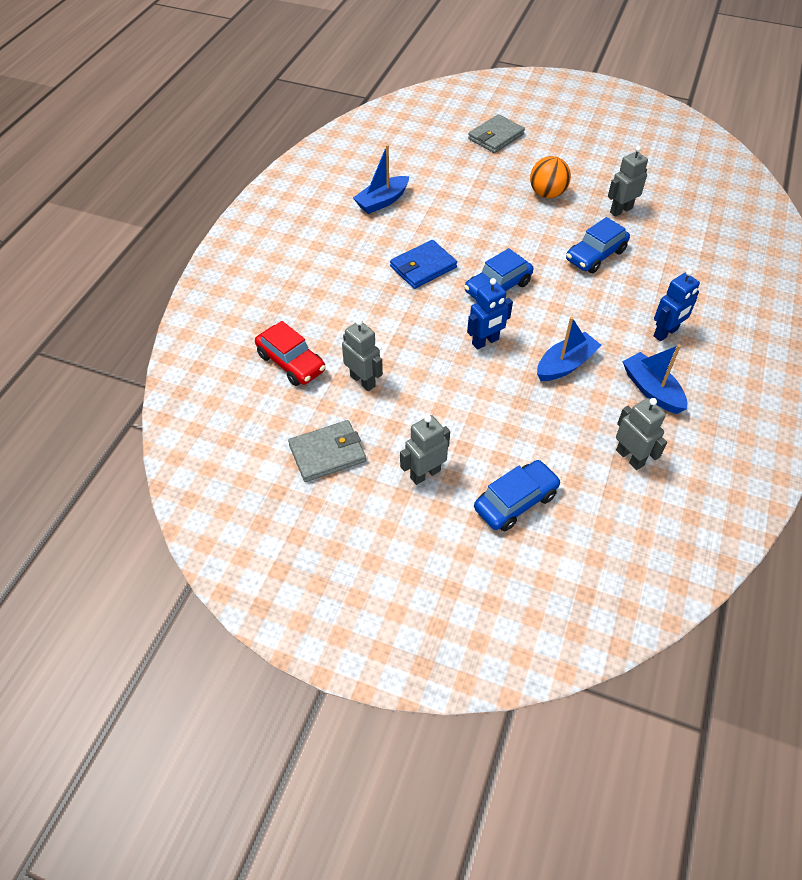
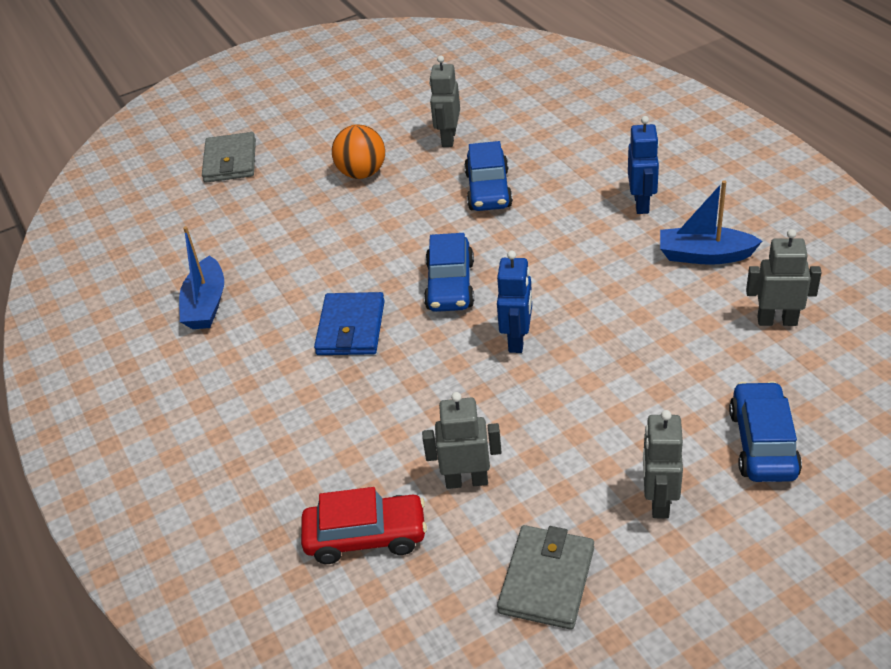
camera: 45 degrees left, 10 degrees down
(565, 365) = (612, 297): blue boat -> none

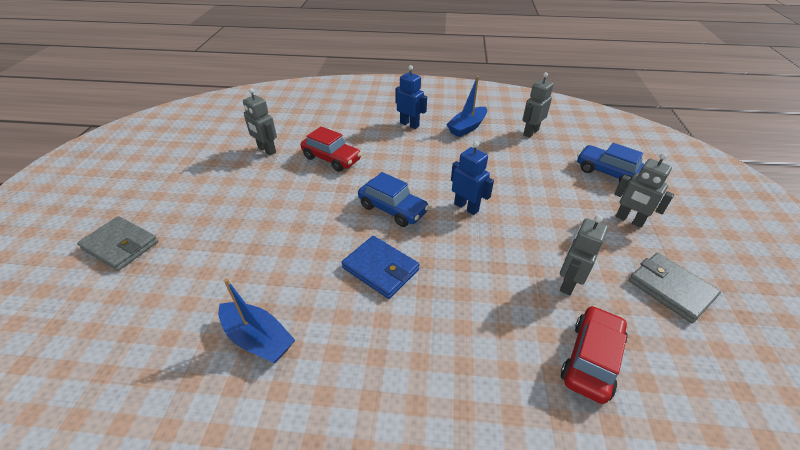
camera: 60 degrees left, 0 degrees up
(362, 173) = (241, 193): orange ball -> none
(488, 190) = (331, 159): blue car -> red car

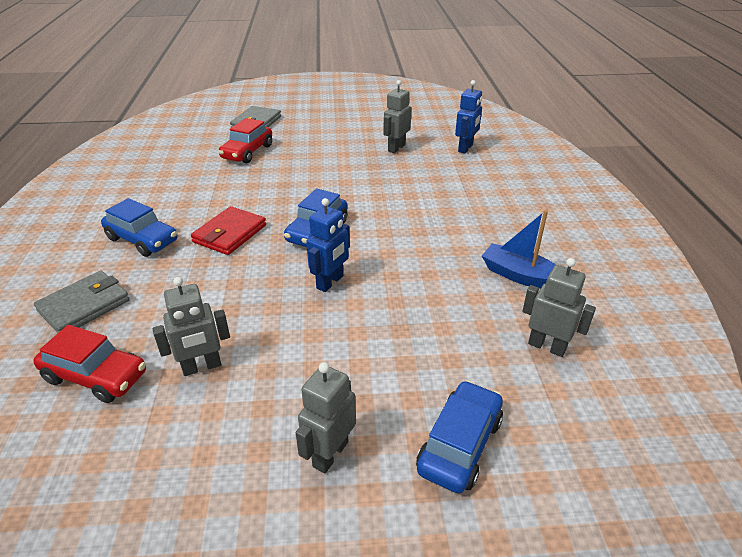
camera: 80 degrees right, 5 degrees down
(258, 339) = (162, 190): blue boat -> none
(331, 159) = (395, 184): red car -> red car (247, 152)
(372, 348) = (142, 240): none -> blue car
(380, 269) = (230, 233): blue wallet -> red wallet
(409, 124) = (498, 225): blue robot -> blue robot (465, 148)
(568, 283) = (202, 367): grey robot -> grey robot turned 135 degrees clockwise
(670, 289) = (182, 478): grey wallet -> grey wallet (84, 306)

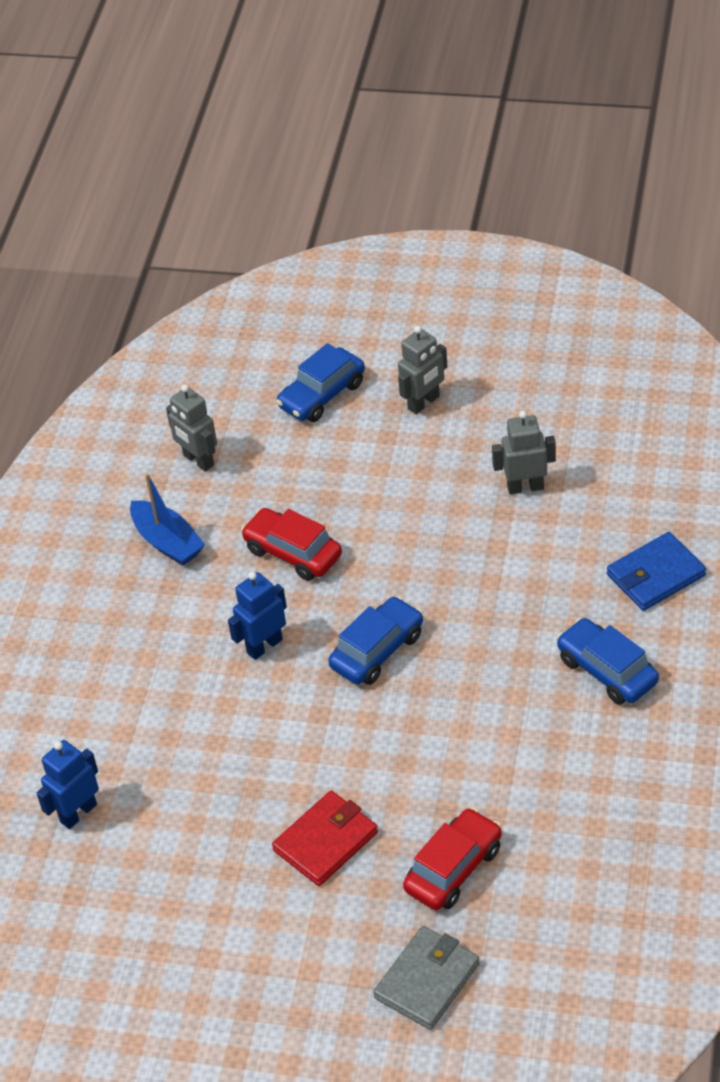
camera: 160 degrees left, 10 degrees up
(84, 306) = (656, 575): grey wallet -> blue wallet
(96, 376) = (623, 492): red car -> red car (293, 553)
(230, 233) = (492, 664): red wallet -> red wallet (325, 841)
(330, 282) = (382, 566): blue robot -> blue robot (264, 646)
(396, 148) = (194, 835): grey robot -> none

